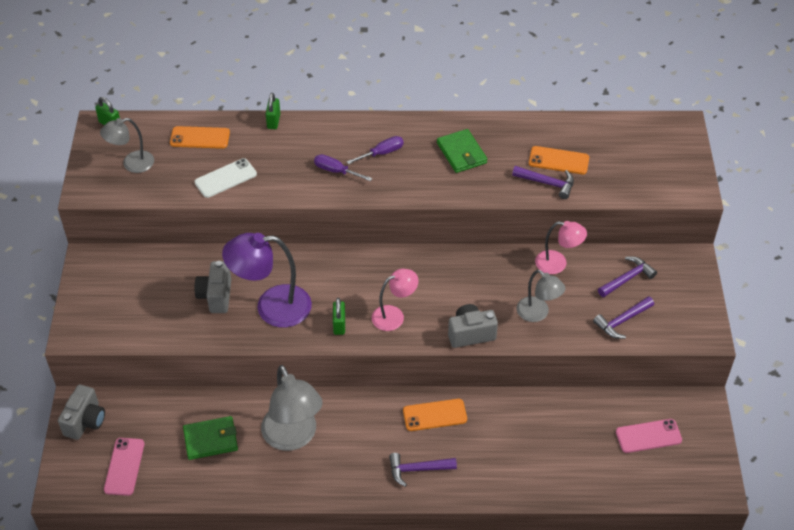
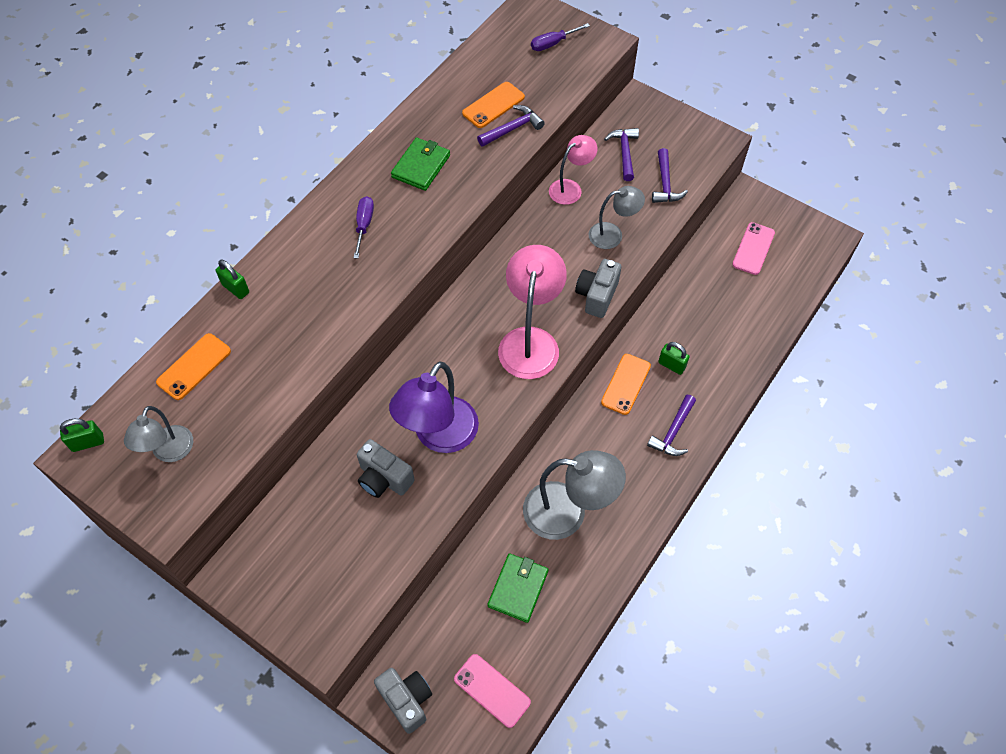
camera: 55 degrees left, 10 degrees up
(225, 178) = (274, 374): white phone -> none
(336, 171) = (353, 274): purple screwdriver -> purple screwdriver (553, 44)
(339, 325) = (506, 391): green padlock -> green padlock (671, 365)
(394, 315) = (530, 341): pink lamp -> pink lamp, size x1.69
(461, 153) = (421, 166): green wallet -> green wallet turned 75 degrees counterclockwise

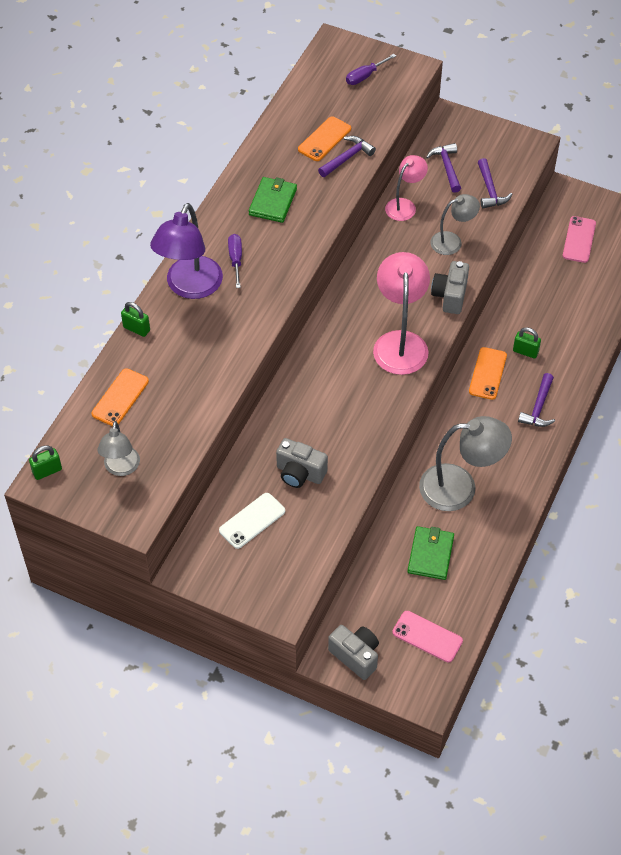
camera: 10 degrees left, 5 degrees down
(317, 528) = (252, 521): none -> white phone
(439, 436) = (339, 432): purple lamp -> purple lamp (190, 287)

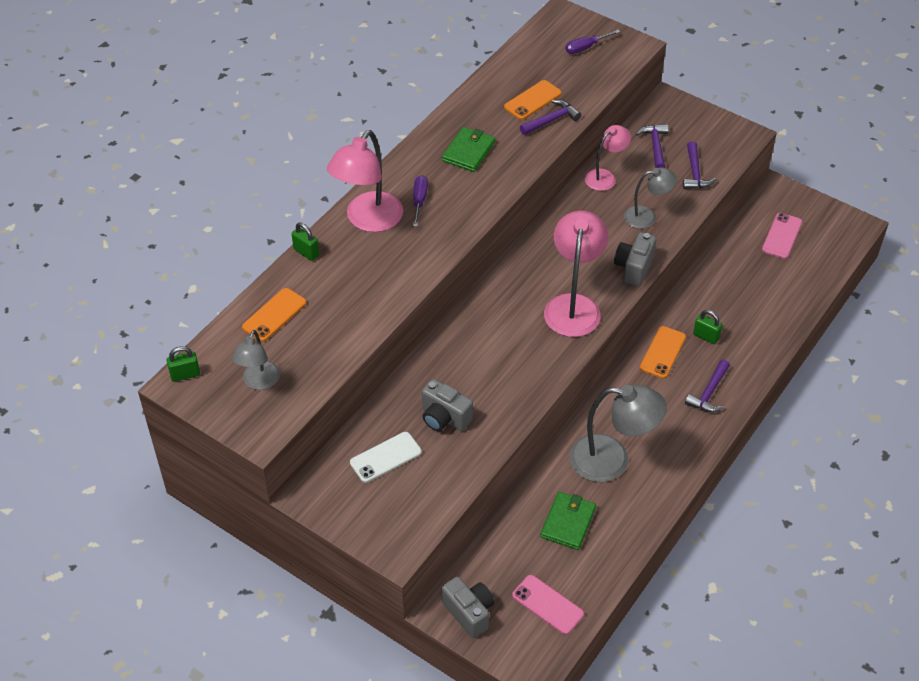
camera: 10 degrees right, 5 degrees down
(190, 287) = (368, 220): purple lamp -> pink lamp

